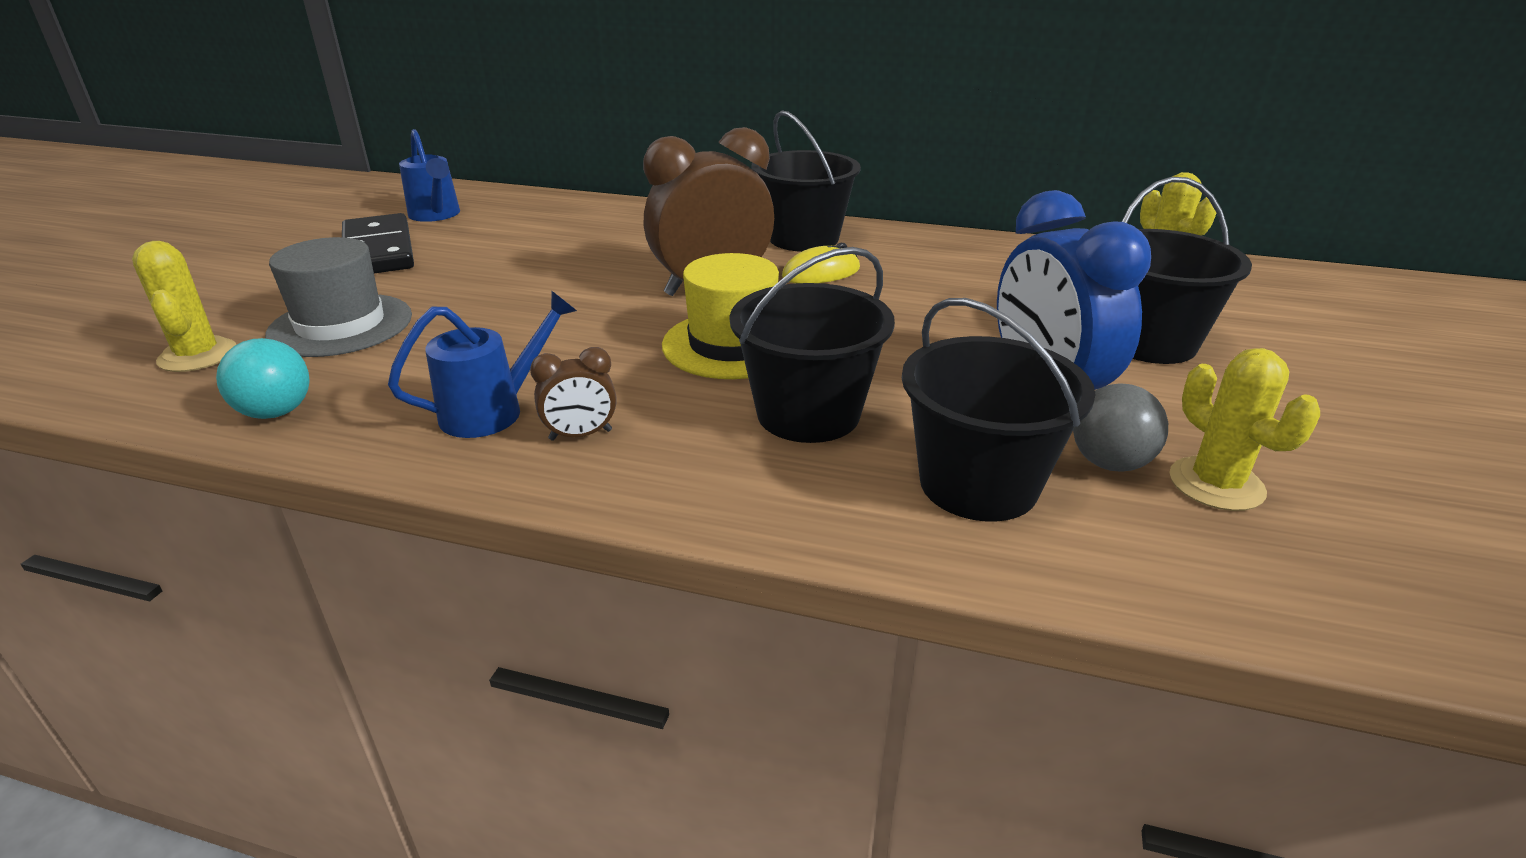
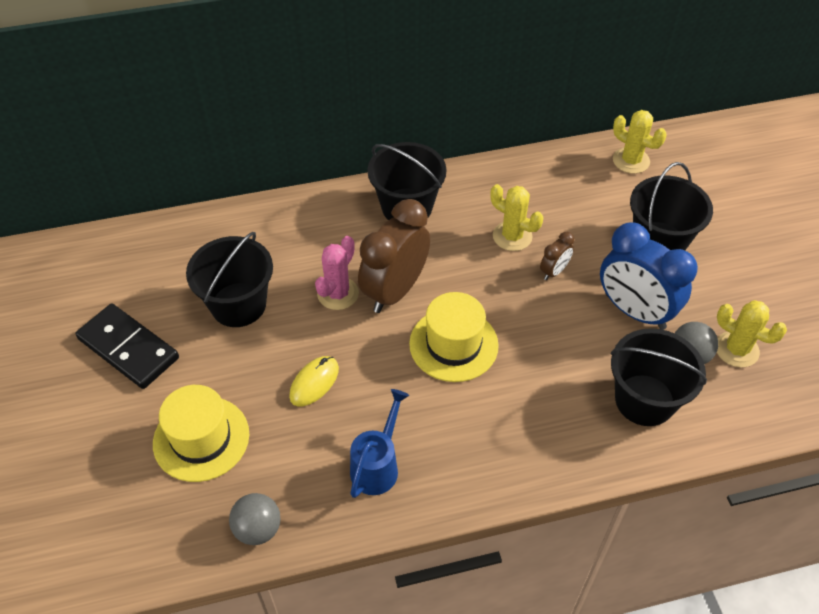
camera: 30 degrees left, 20 degrees up
(197, 355) = (144, 511): yellow cactus -> yellow cactus (512, 236)
(276, 412) = (258, 529): turquoise ball -> grey ball
(341, 325) = (201, 438): grey hat -> yellow hat
(436, 215) = (119, 285): blue watering can -> none
(580, 435) = (440, 460): brown clock -> brown clock (554, 271)
(642, 272) = (338, 294): none -> pink cactus
(808, 413) = (537, 386): black bucket -> black bucket (238, 304)
(821, 273) = (447, 245): yellow mouse -> yellow mouse (314, 382)

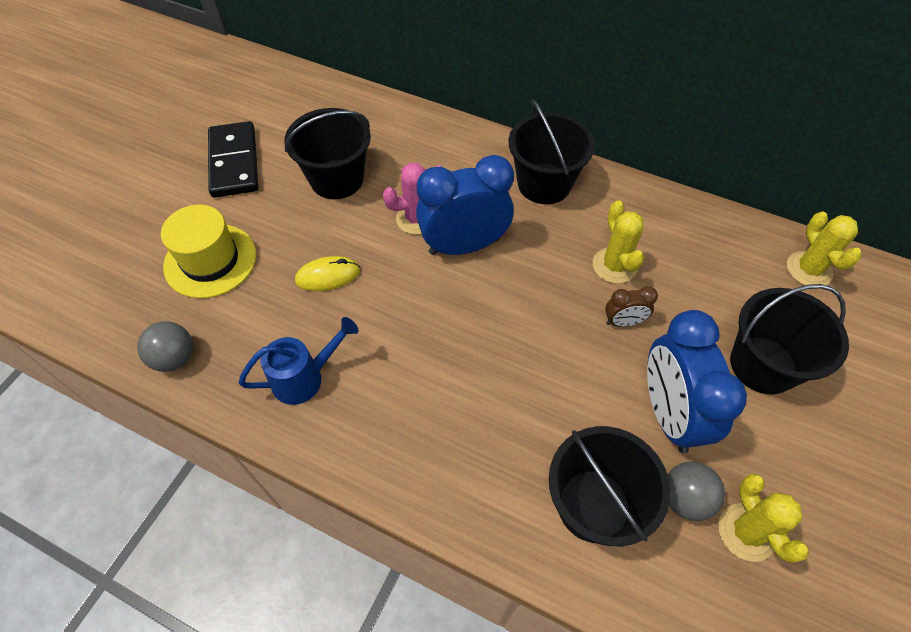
camera: 40 degrees right, 5 degrees up
(395, 291) = (464, 246): brown clock -> blue clock
(453, 344) = (467, 323): yellow hat -> none

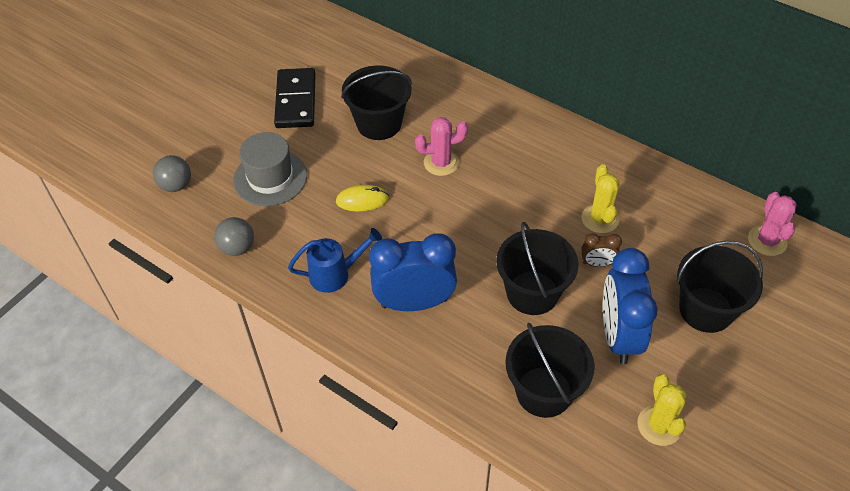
camera: 10 degrees right, 5 degrees down
(210, 260) = (270, 178): yellow hat -> grey hat
(464, 246) = (477, 189): blue clock -> blue clock (414, 302)
(544, 184) = (554, 146): black bucket -> black bucket (532, 293)
(685, 498) = (616, 396): grey ball -> grey ball (176, 185)
(808, 269) = (767, 241): yellow cactus -> pink cactus

